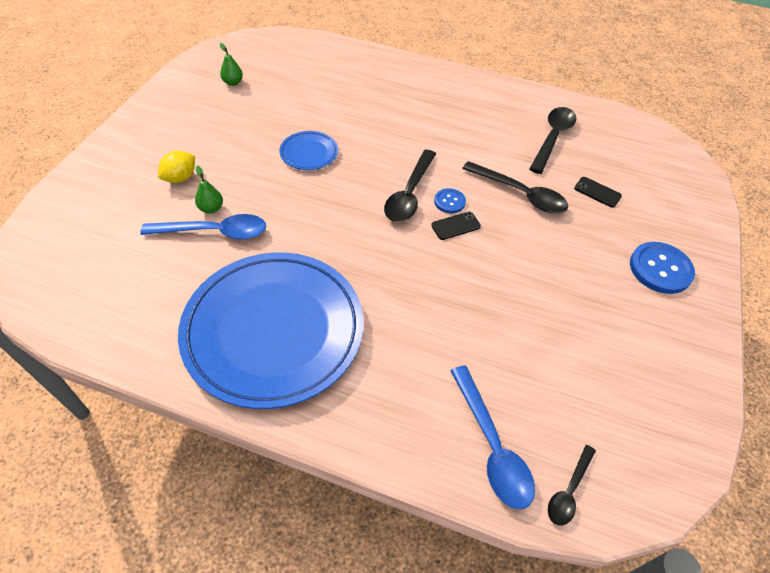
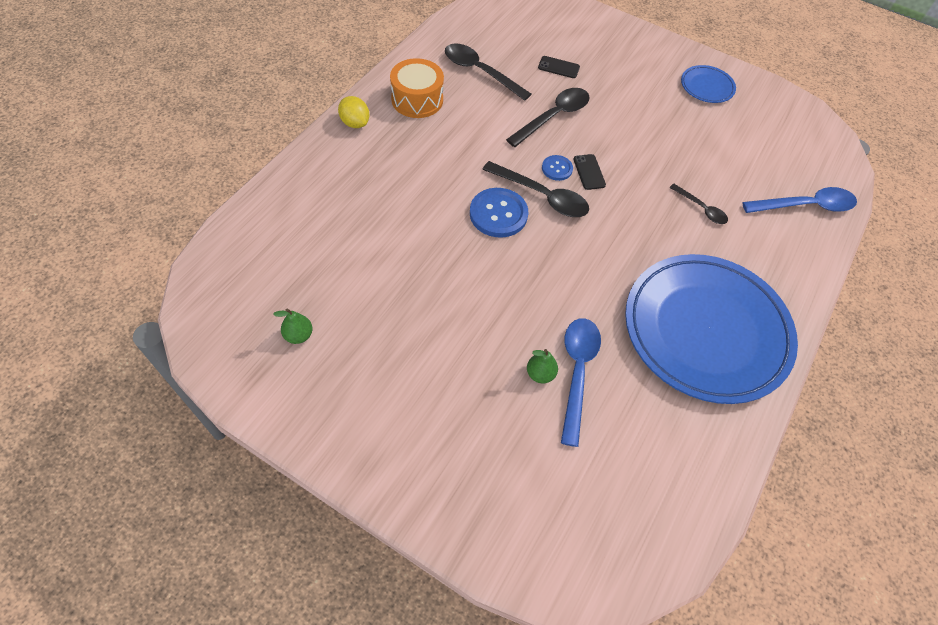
camera: 80 degrees left, 5 degrees up
(180, 178) = (483, 405): yellow lemon -> yellow lemon (355, 123)
(309, 153) = (463, 270): blue plate -> blue plate (707, 87)
(491, 105) = (417, 99): none -> orange drum
(569, 490) = (833, 175): black spoon -> black spoon (701, 208)
(597, 192) = (558, 67): black phone -> black phone turned 60 degrees clockwise
(660, 269) = (647, 62): blue button -> blue button (498, 214)

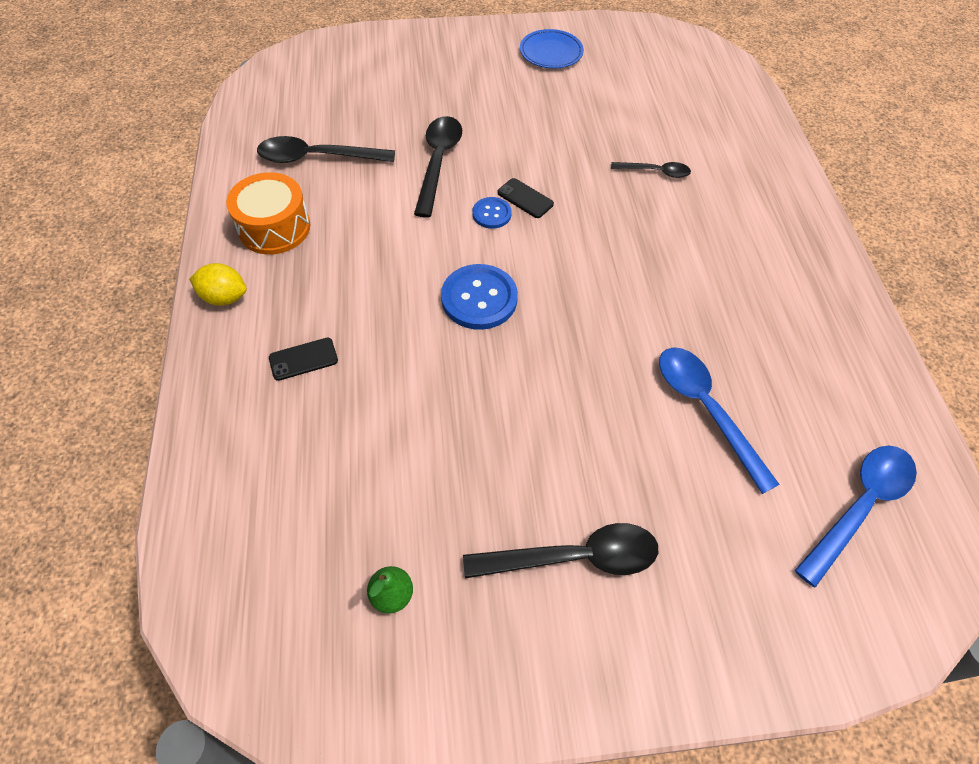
camera: 35 degrees left, 0 degrees up
(540, 374) = (676, 437): green pear -> none
(541, 196) = (504, 251): black spoon -> black spoon (573, 557)
(558, 67) = (395, 108): black phone -> black phone (303, 359)
(706, 330) = (768, 285): blue plate -> none
(805, 206) = (732, 117): blue spoon -> blue spoon (859, 506)

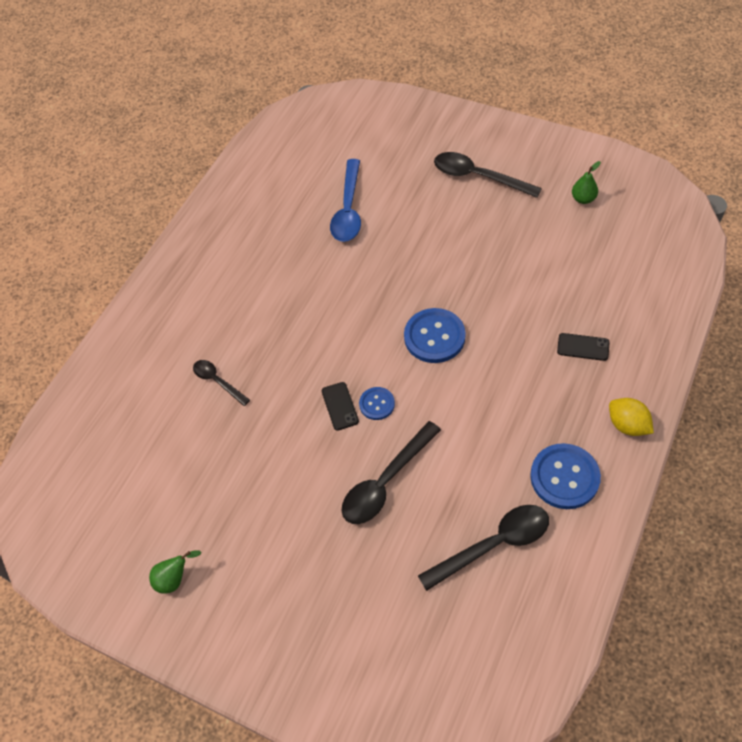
camera: 140 degrees left, 0 degrees up
(274, 227) = (564, 477): orange drum -> blue button
(317, 157) = (493, 545): black spoon -> black spoon turned 60 degrees counterclockwise
(551, 52) = (174, 579): blue plate -> green pear
(859, 506) = (316, 139): blue spoon -> none

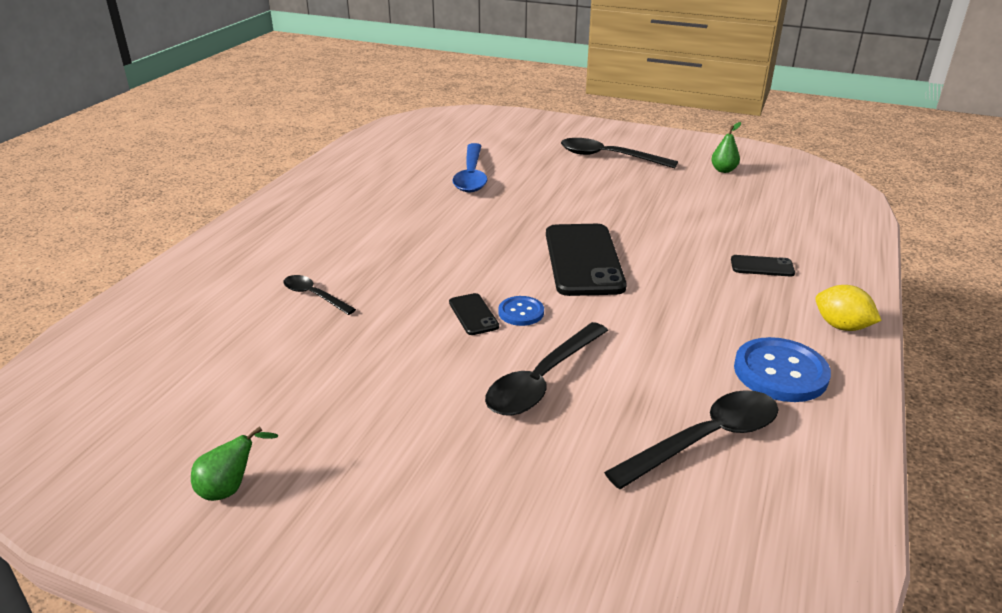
camera: 10 degrees left, 25 degrees down
(434, 337) = (583, 260): blue button -> black phone

